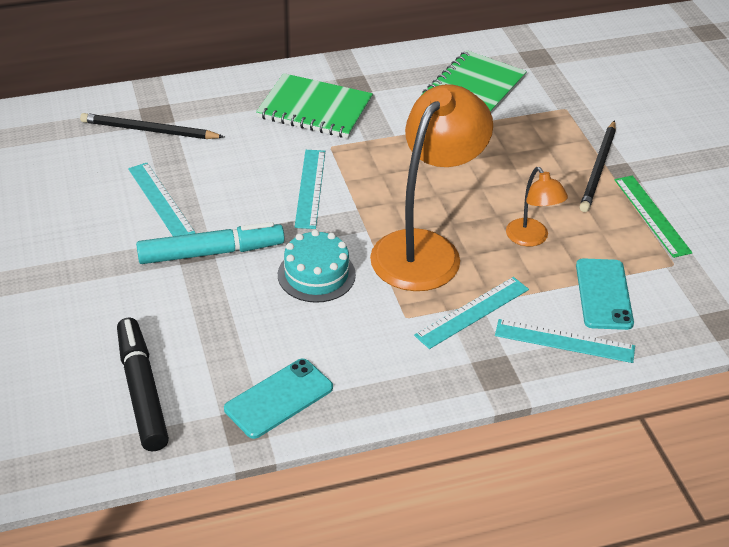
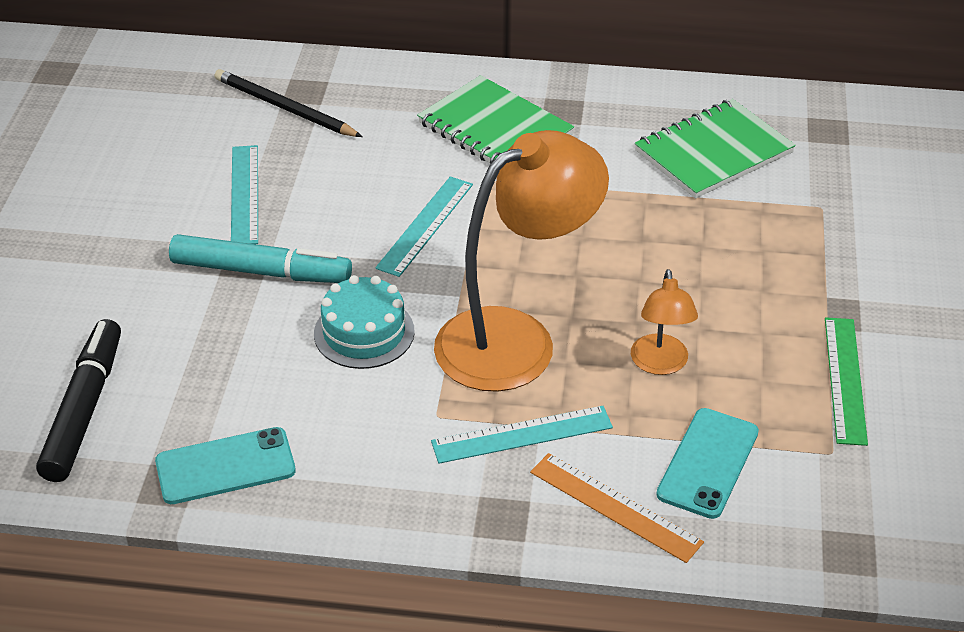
camera: 25 degrees right, 0 degrees up
(564, 341) = (615, 507): turquoise ruler -> orange ruler
(598, 169) = (812, 298): black pencil -> none

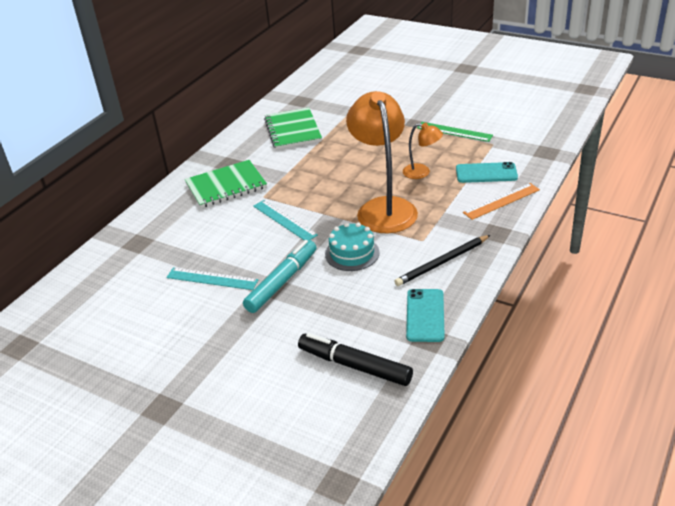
camera: 65 degrees left, 5 degrees down
(284, 108) = (146, 253): black pencil -> black pencil (442, 262)
(522, 435) = (447, 217): turquoise ruler -> none
(707, 463) = (486, 173): turquoise phone -> turquoise phone turned 45 degrees counterclockwise

